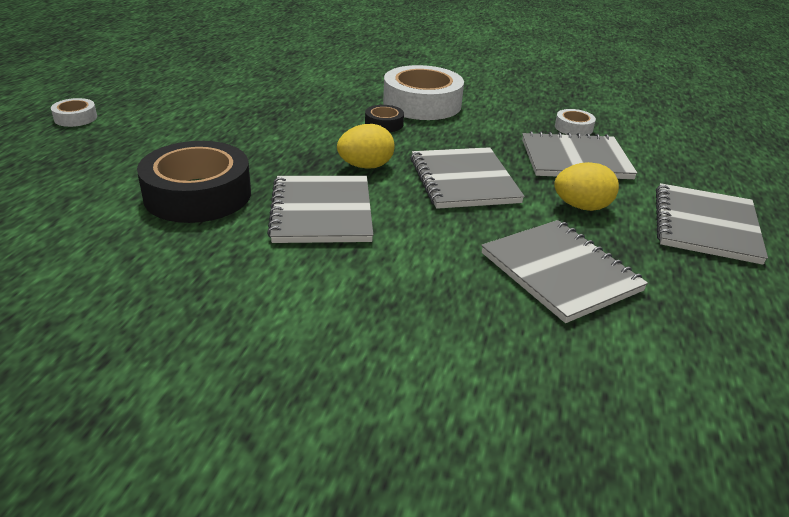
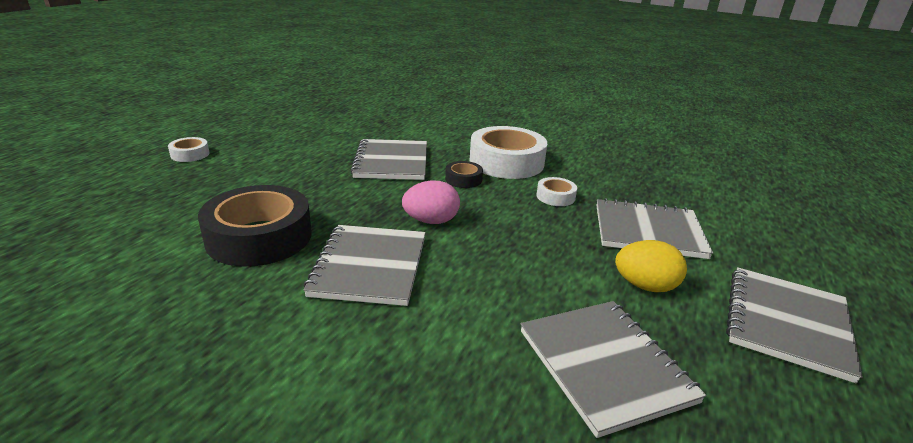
camera: 10 degrees right, 5 degrees down
(366, 166) = (431, 221): yellow egg -> pink egg
(464, 180) = (525, 245): grey notebook -> grey notebook (391, 162)
(573, 128) = (653, 197): white tape -> white tape (555, 197)

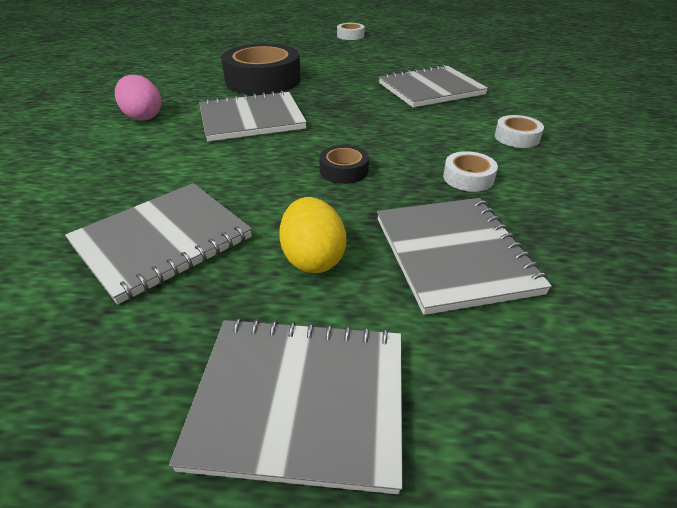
camera: 70 degrees right, 10 degrees up
(431, 221) = (340, 126): pink egg -> pink egg (143, 117)
(463, 179) = (440, 124): black tape -> black tape (344, 170)
(506, 162) = (516, 137): white tape -> white tape, size x0.46

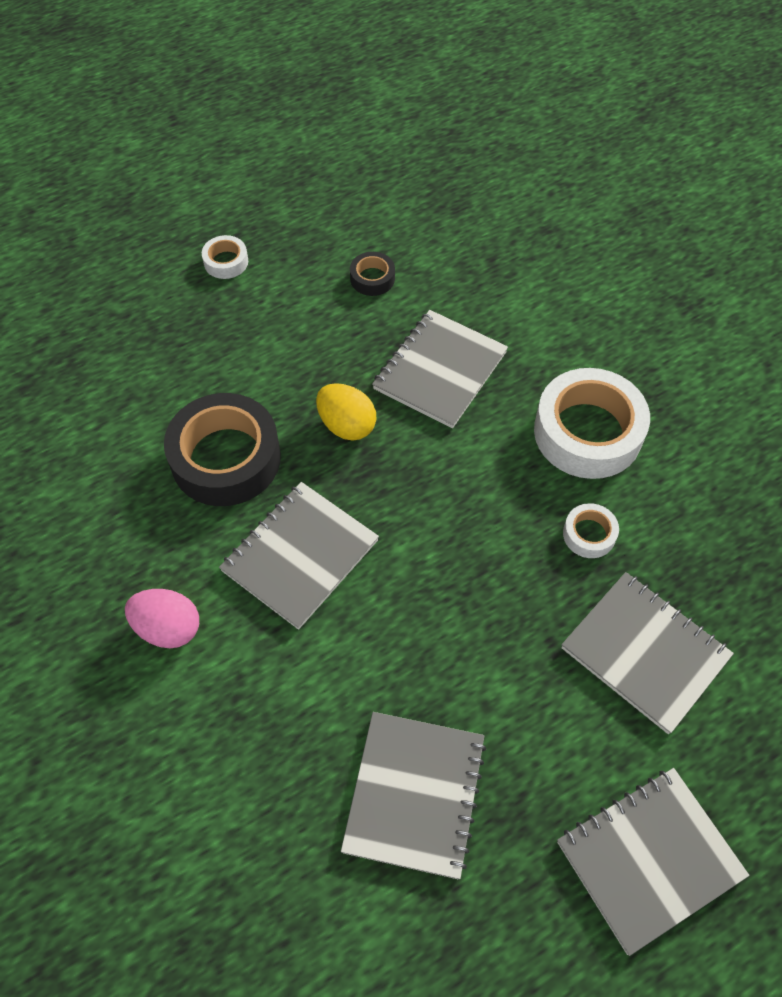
camera: 35 degrees left, 20 degrees up
(313, 259) = (550, 729): yellow egg -> yellow egg (347, 425)
(344, 170) = (475, 592): black tape -> black tape (372, 278)
(516, 137) = (587, 432): white tape -> white tape, size x2.18

